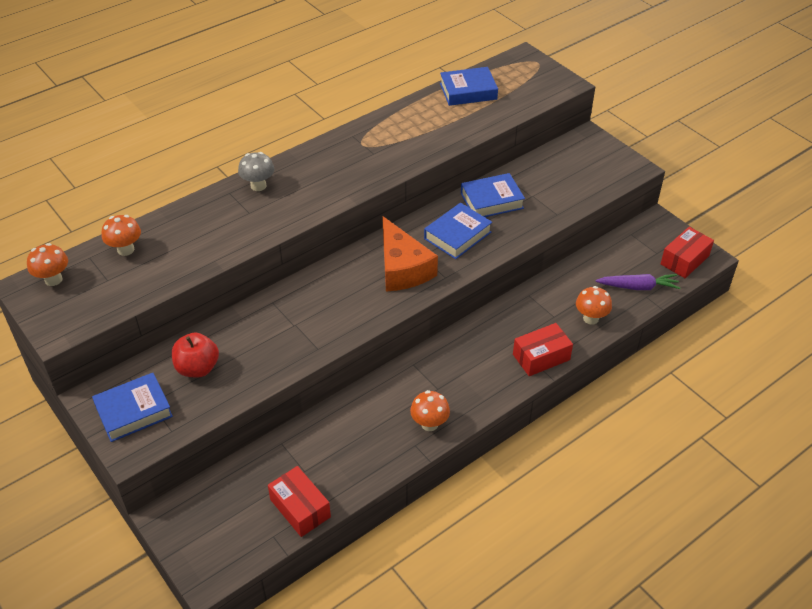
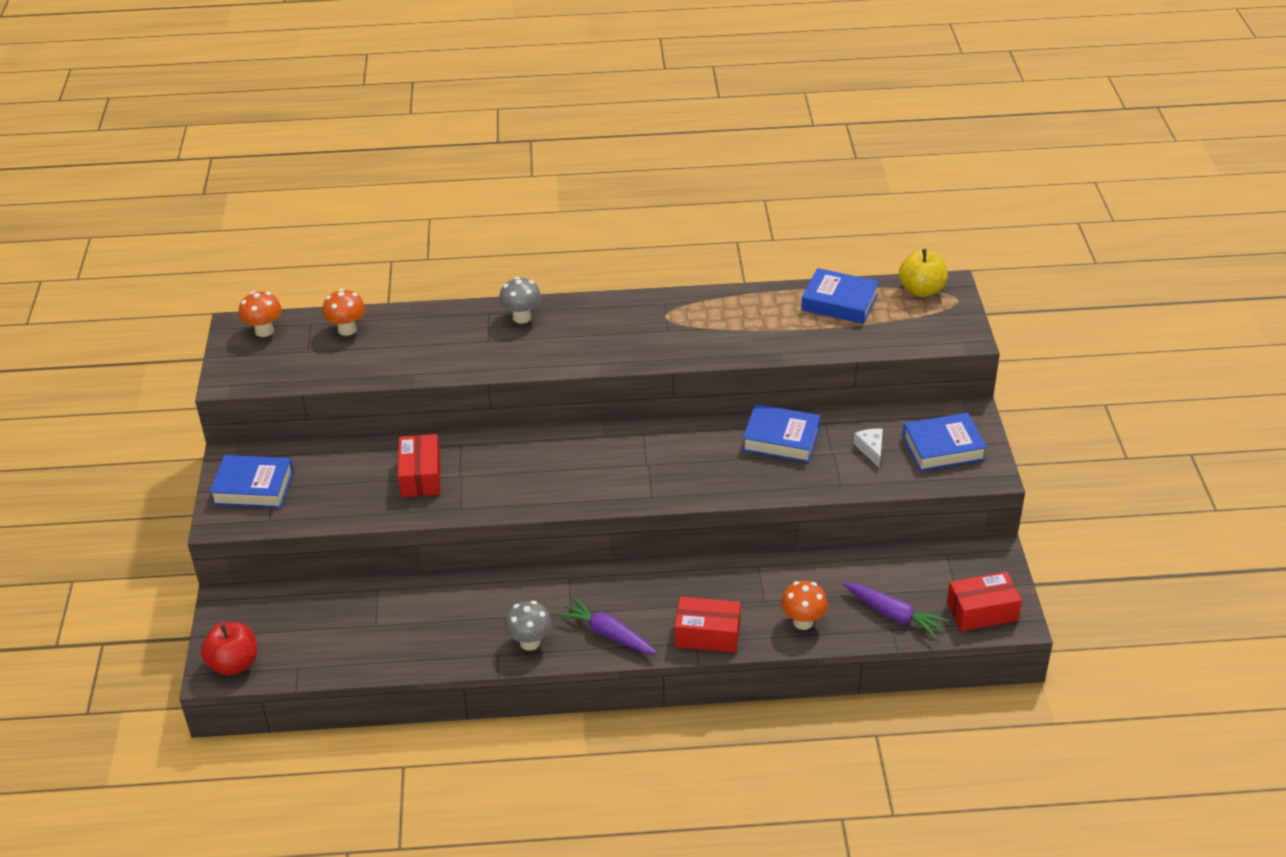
camera: 35 degrees right, 5 degrees down
(197, 368) = (339, 475): red apple -> red apple (234, 664)
(300, 508) = (342, 656): red box -> red box (421, 476)
(402, 268) = (616, 468): orange cheese -> none
(429, 424) = (530, 642): orange mushroom -> grey mushroom
(457, 235) = (707, 460): blue book -> blue book (943, 448)
(477, 390) = (608, 634): none -> purple carrot
(510, 64) = (921, 290): none -> yellow apple
(553, 183) = (871, 449): none -> white cheese

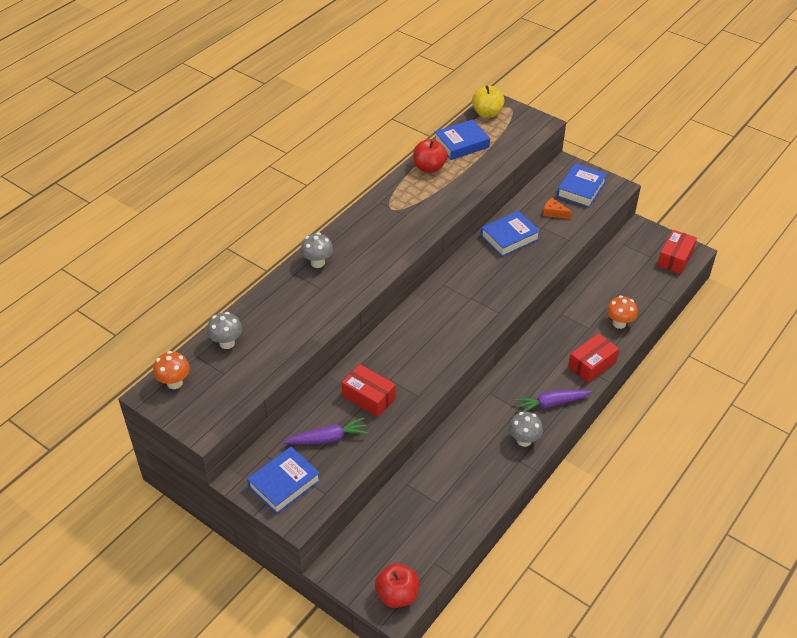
camera: 50 degrees left, 5 degrees up
(347, 329) = (227, 343): orange mushroom -> grey mushroom
(766, 303) = (429, 168): none -> red apple
(871, 449) = (554, 213): white cheese -> orange cheese
(893, 614) = (646, 289): purple carrot -> purple carrot (327, 438)

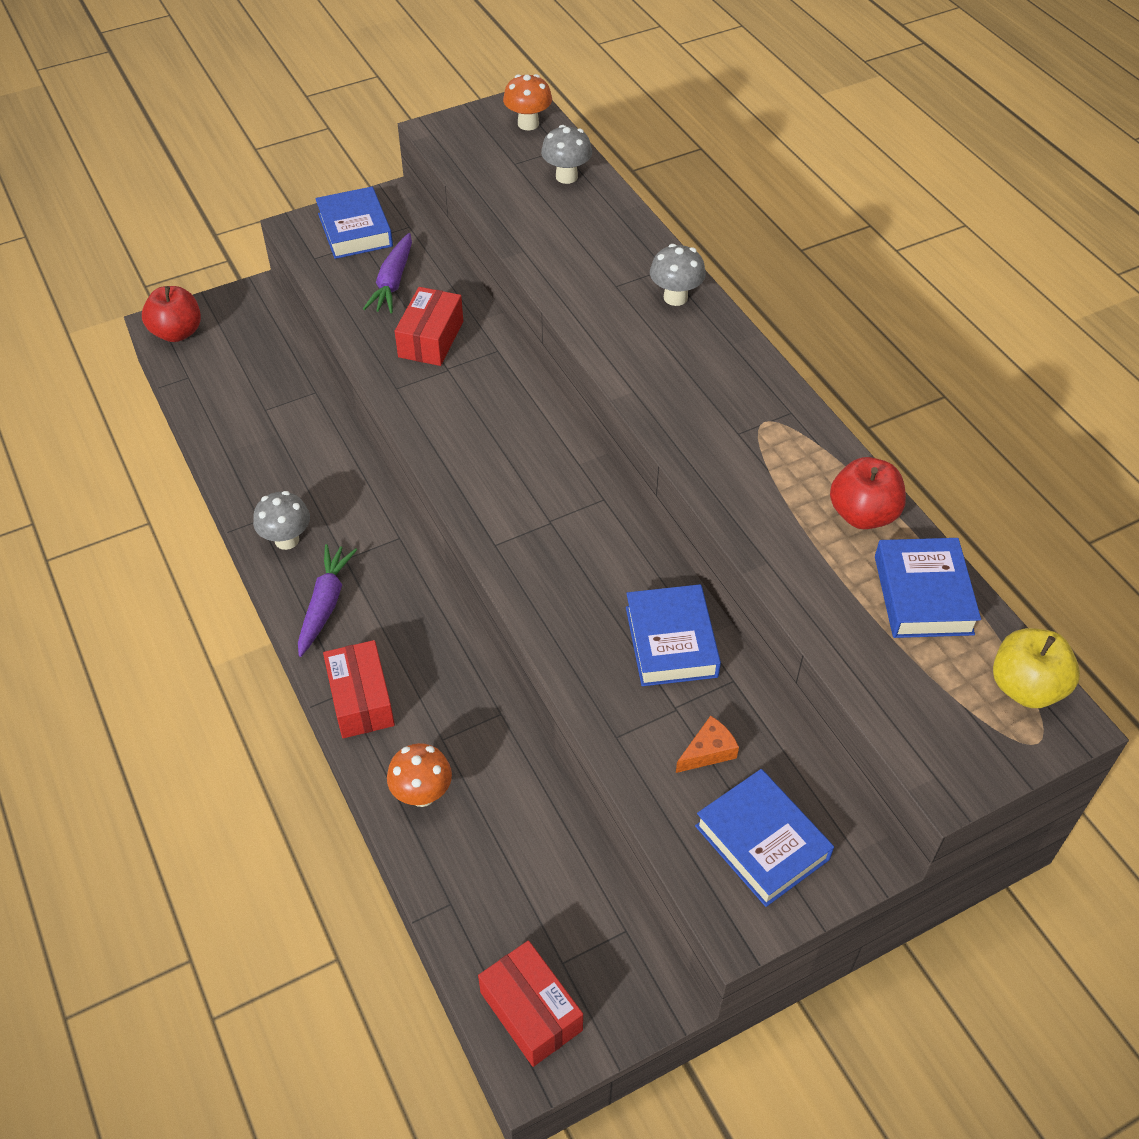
camera: 115 degrees right, 5 degrees up
(369, 397) = (431, 339): red box -> red box turned 45 degrees counterclockwise

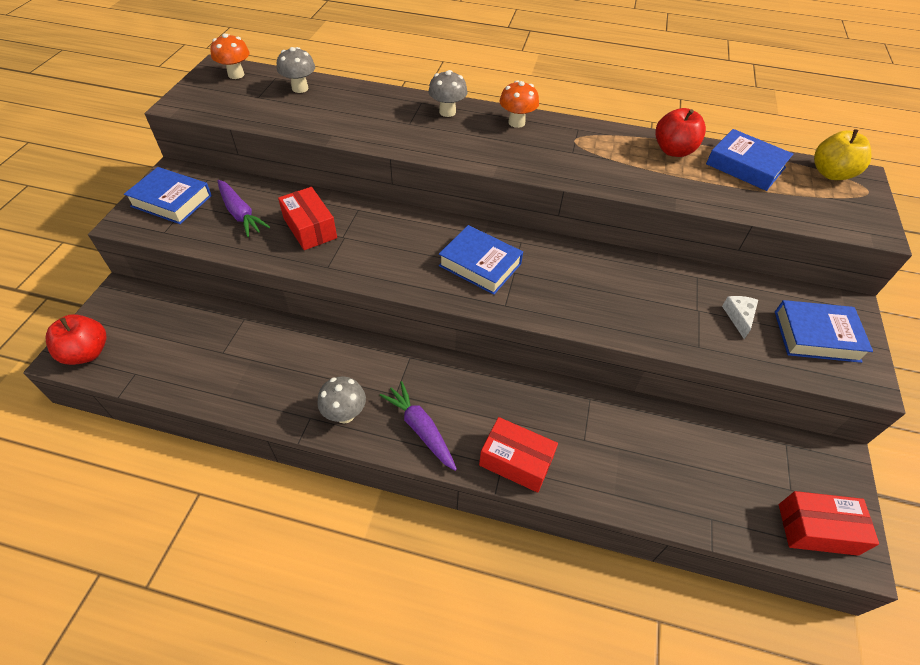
camera: 50 degrees left, 0 degrees up
(422, 794) = (617, 478): orange mushroom -> orange mushroom (516, 122)
(671, 641) = (649, 282): blue book -> blue book (480, 264)
(708, 751) = (739, 317): orange cheese -> white cheese

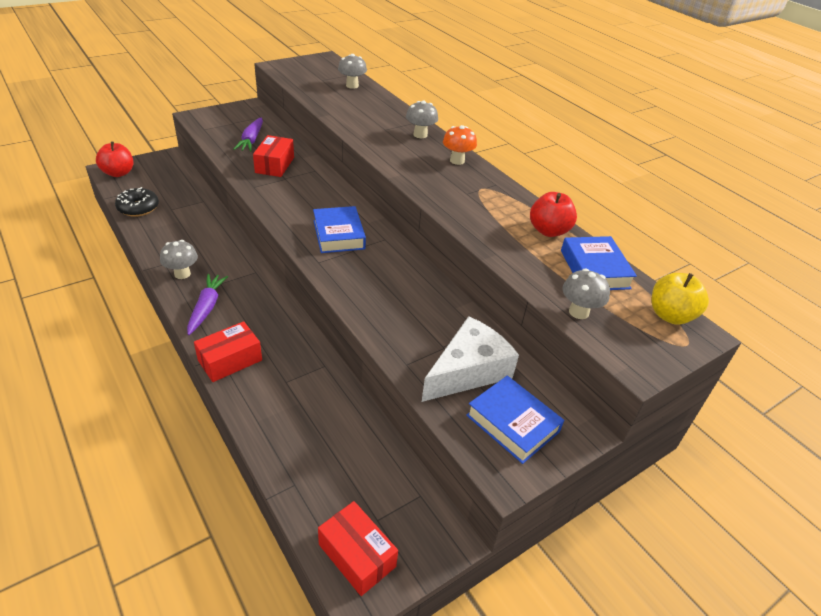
camera: 40 degrees right, 10 degrees down
(171, 201) = (229, 118): blue book -> none
(181, 378) = (138, 208): none -> black donut
(236, 75) = (328, 65): orange mushroom -> none
(516, 461) = (230, 360): red box -> red box turned 75 degrees clockwise
(739, 317) = (468, 371): white cheese -> white cheese, size x2.29
(790, 211) = (578, 312): none -> grey mushroom

